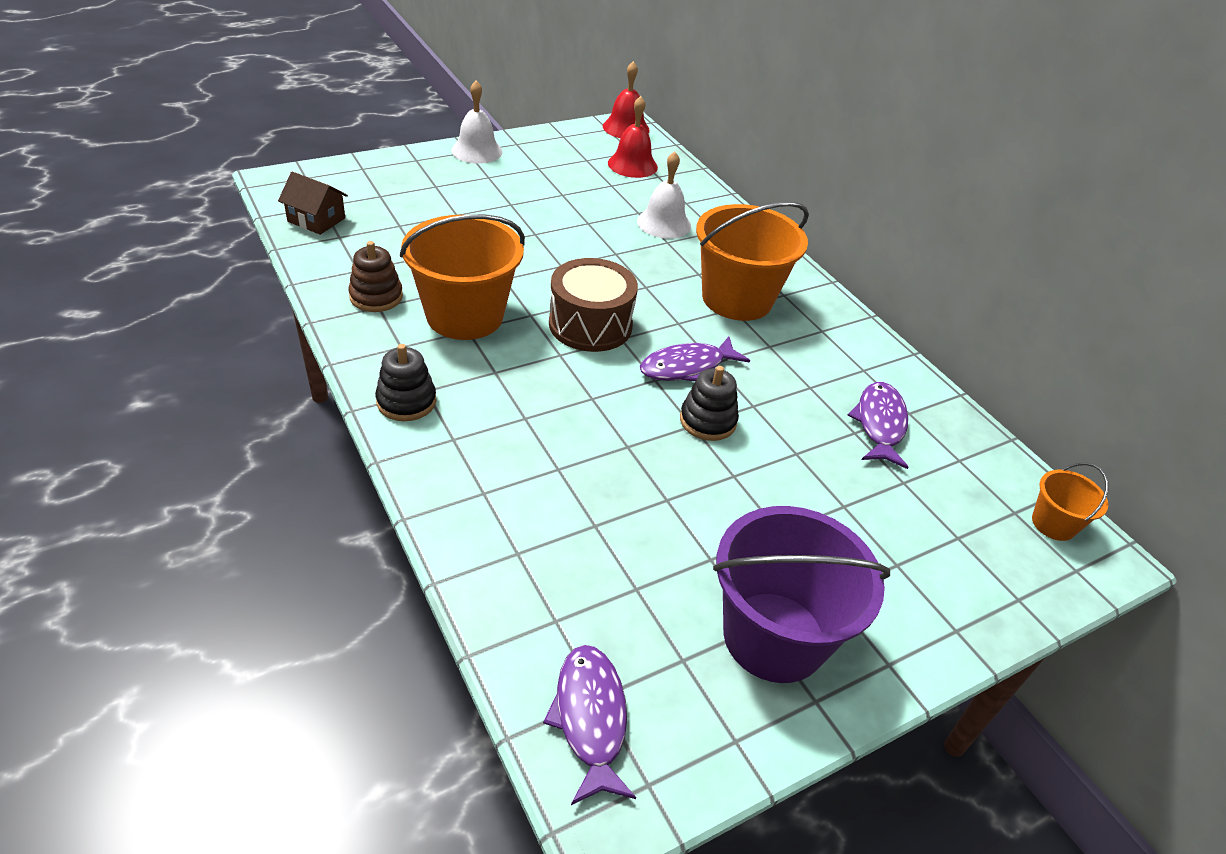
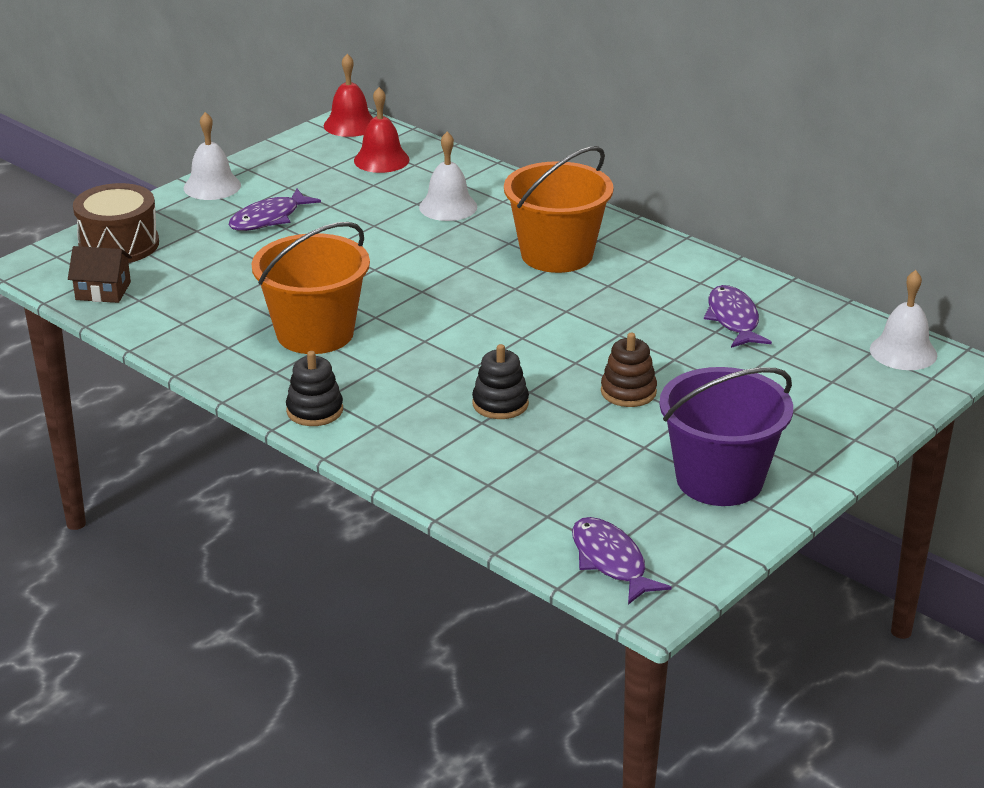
camera: 15 degrees left, 10 degrees down
(376, 297) = (219, 340): brown stacking toy -> brown stacking toy (628, 392)
(590, 325) = (436, 310): brown drum -> brown drum (119, 244)
(687, 367) = (544, 320): purple fish -> purple fish (269, 218)
(708, 421) = (586, 355): black stacking toy -> black stacking toy (500, 404)
(1053, 524) = (903, 352): orange bucket -> white bell

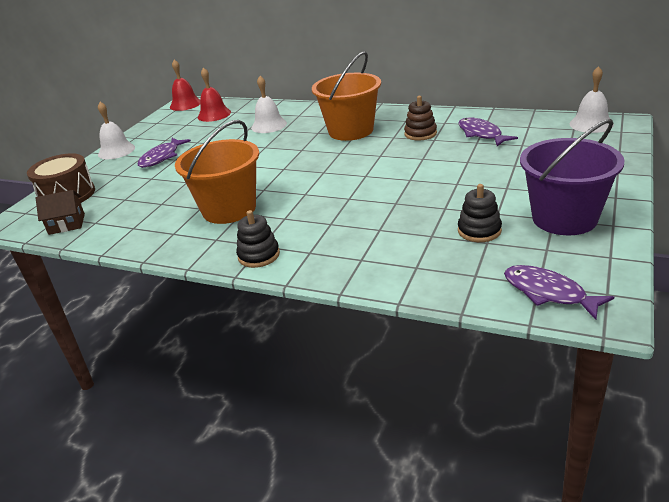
camera: 15 degrees left, 0 degrees up
(500, 404) = (383, 215): black stacking toy -> black stacking toy (479, 231)
(628, 392) = (457, 186): brown stacking toy -> brown stacking toy (420, 134)

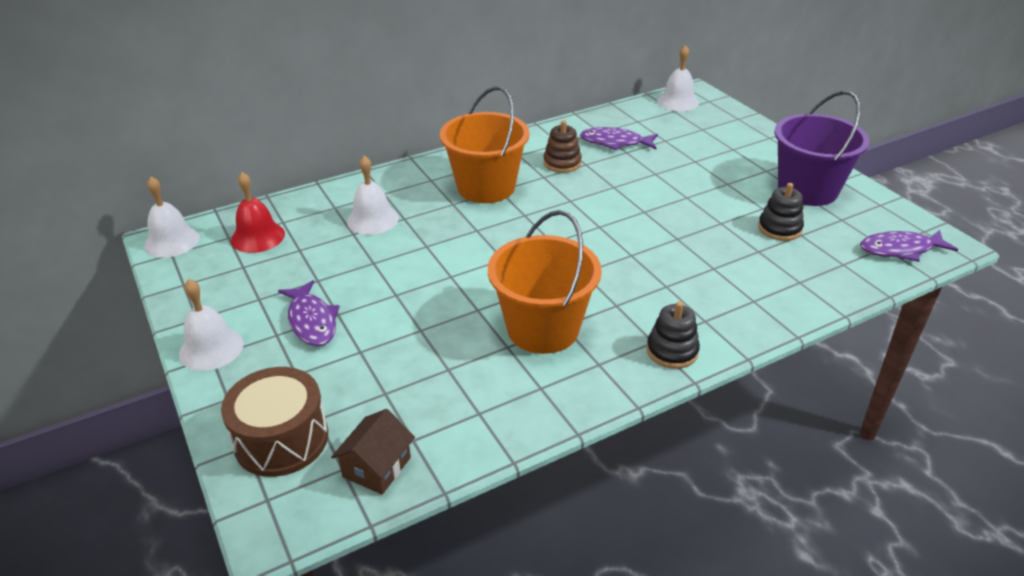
camera: 55 degrees left, 5 degrees up
(185, 104) = (172, 241): red bell -> white bell

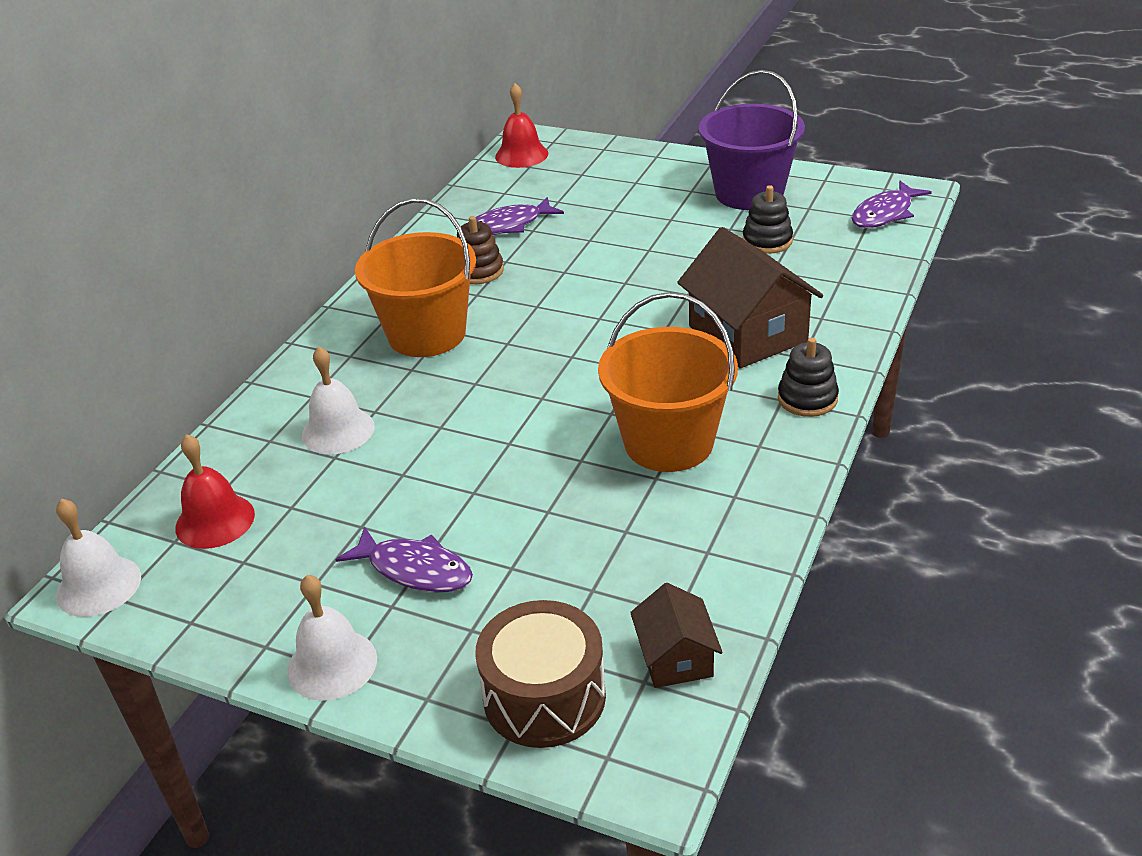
camera: 35 degrees left, 0 degrees up
(678, 101) = (521, 155): white bell -> red bell
(685, 285) = (747, 334): none -> brown house

